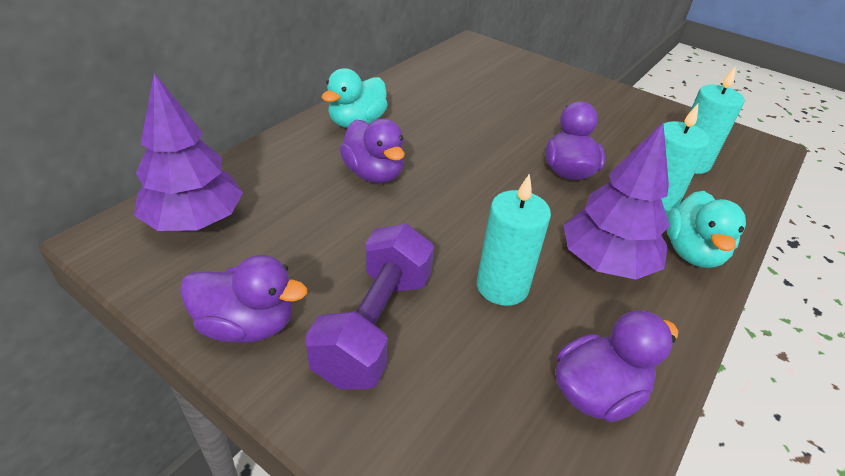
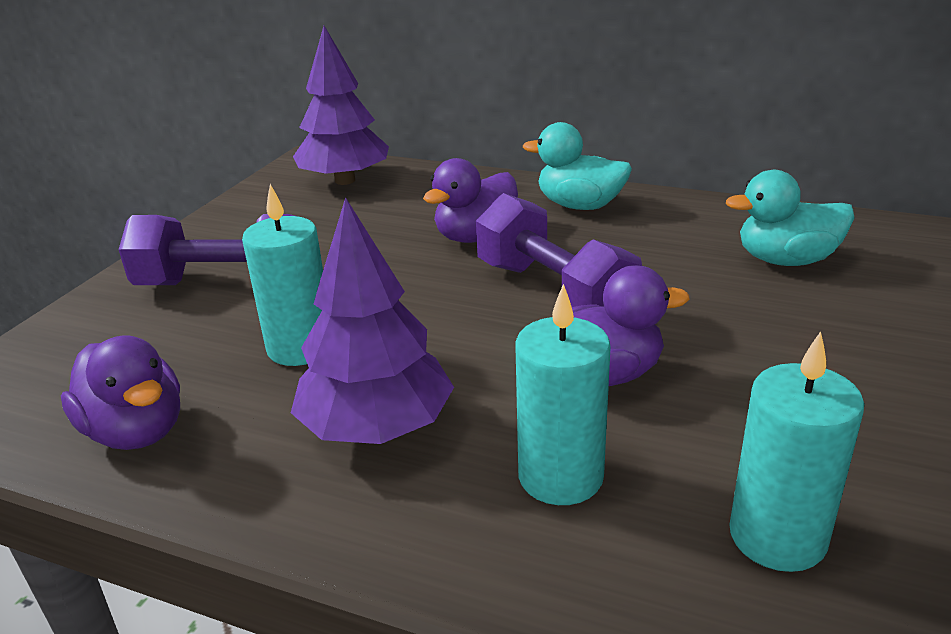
camera: 80 degrees right, 10 degrees down
(247, 325) = (219, 232): purple duck -> none
(473, 163) = (553, 293): none -> purple dumbbell
(692, 252) = (442, 527): turquoise duck -> turquoise duck (786, 260)

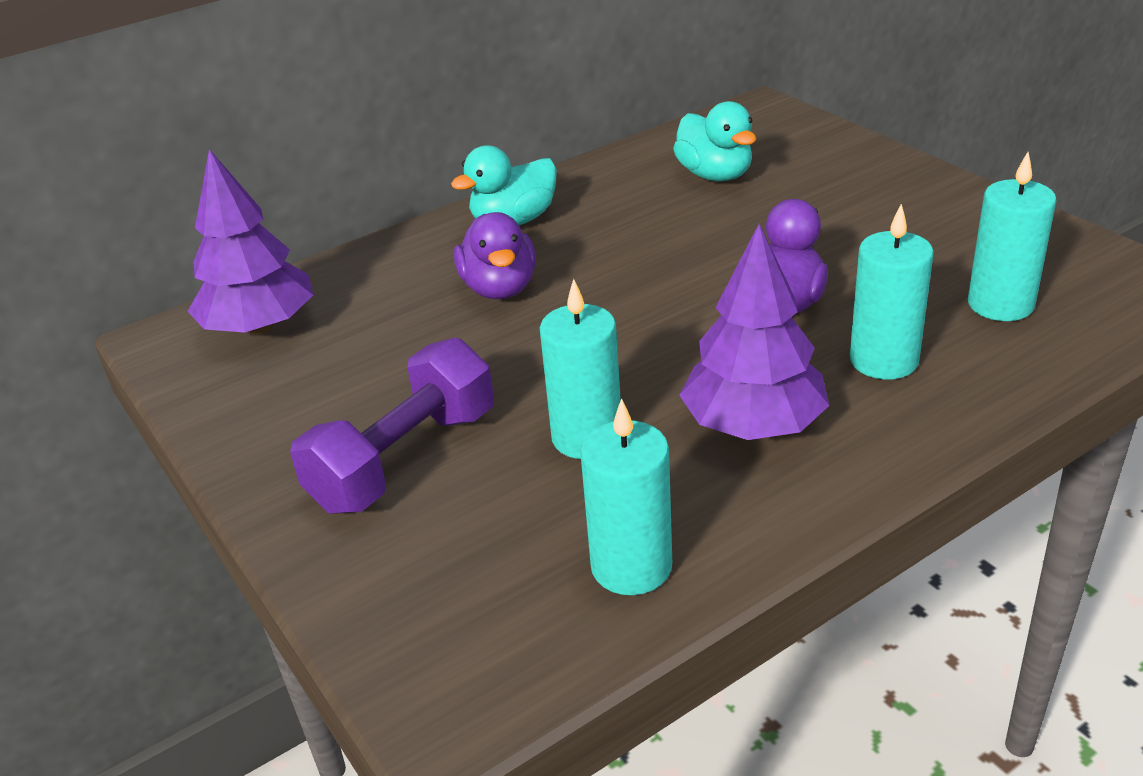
camera: 55 degrees left, 5 degrees up
(136, 431) = (631, 566): purple duck -> turquoise candle
(553, 293) = (646, 283): purple dumbbell -> none
(786, 260) = (715, 175): turquoise duck -> turquoise duck turned 60 degrees counterclockwise

